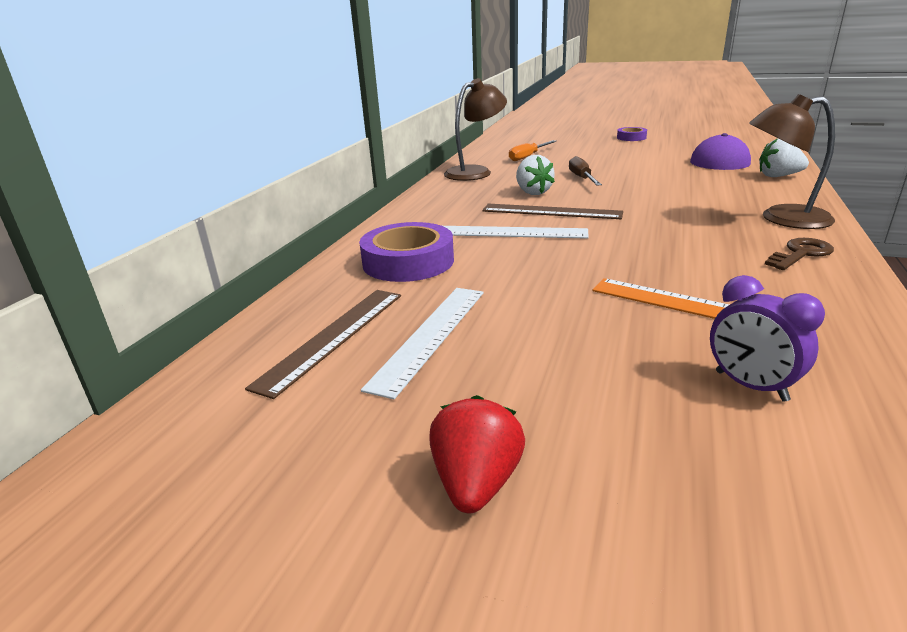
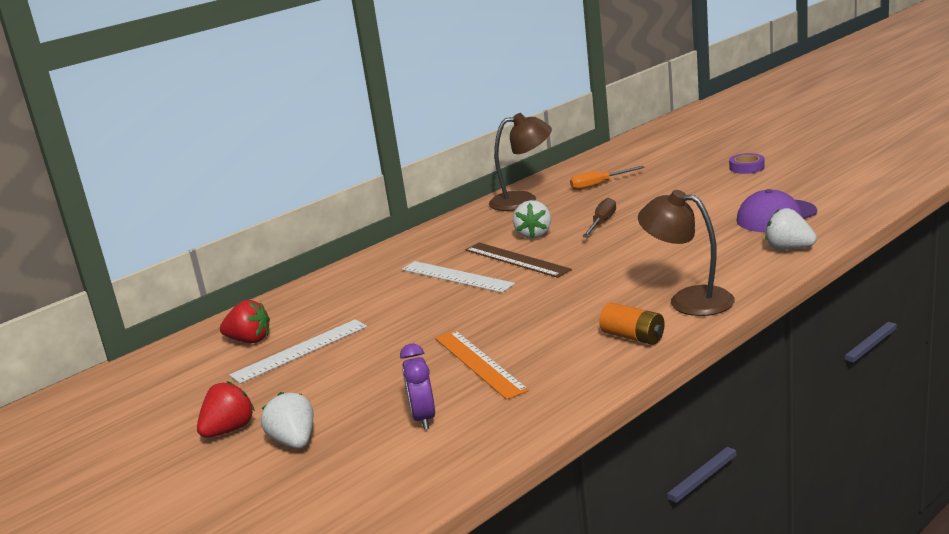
camera: 30 degrees right, 5 degrees down
(333, 337) = (249, 340): brown ruler -> red strawberry
(408, 262) = (353, 291): purple tape -> none
(622, 473) = (294, 442): none -> white strawberry
(801, 254) = (633, 337): brown key -> orange battery

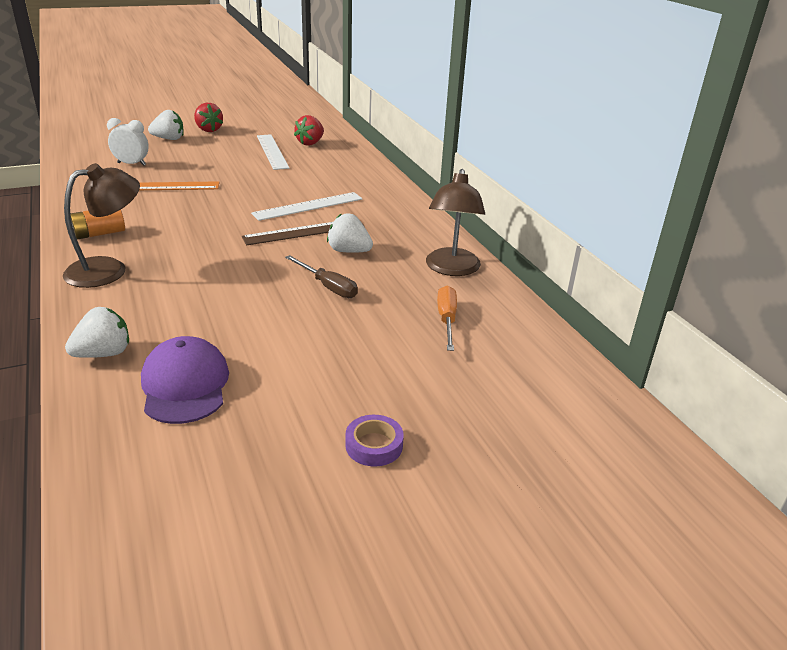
camera: 105 degrees right, 10 degrees up
(423, 418) = (132, 164): purple clock -> white clock

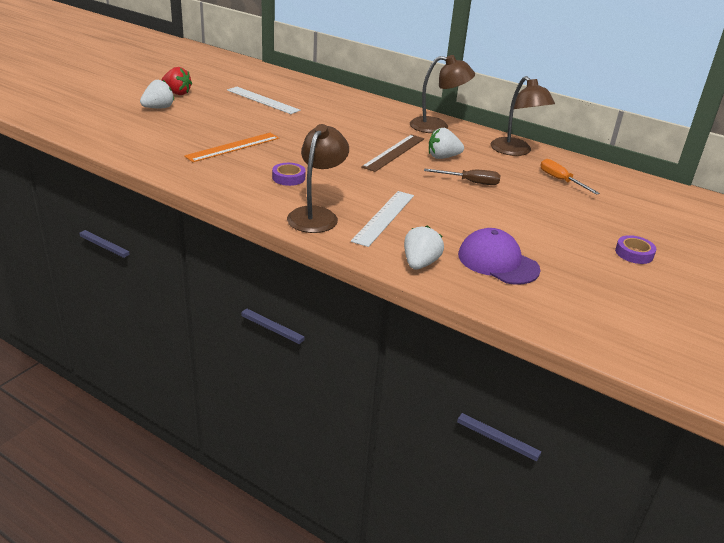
camera: 35 degrees left, 0 degrees up
(99, 234) = (258, 194): orange battery -> none
(132, 164) = (171, 136): white clock -> none
(154, 227) = (288, 178): none -> purple tape
(308, 206) = (364, 134): white ruler -> white ruler (384, 217)
(310, 143) = (278, 87): red strawberry -> none
(405, 218) = (437, 126): none -> brown lamp

